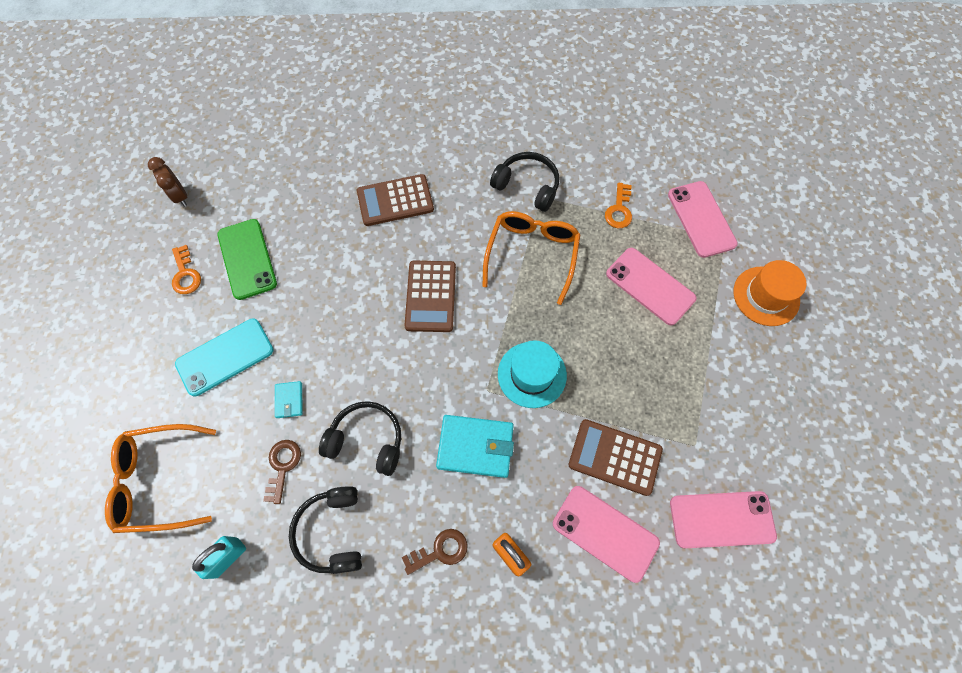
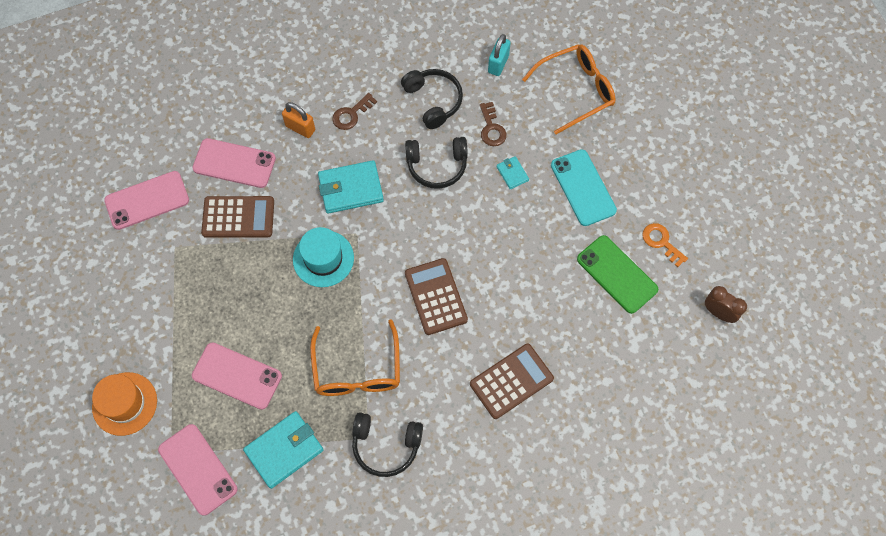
camera: 160 degrees right, 0 degrees up
(225, 357) = (583, 188): turquoise phone -> turquoise phone turned 60 degrees counterclockwise
(619, 210) = (284, 450): orange key -> turquoise wallet

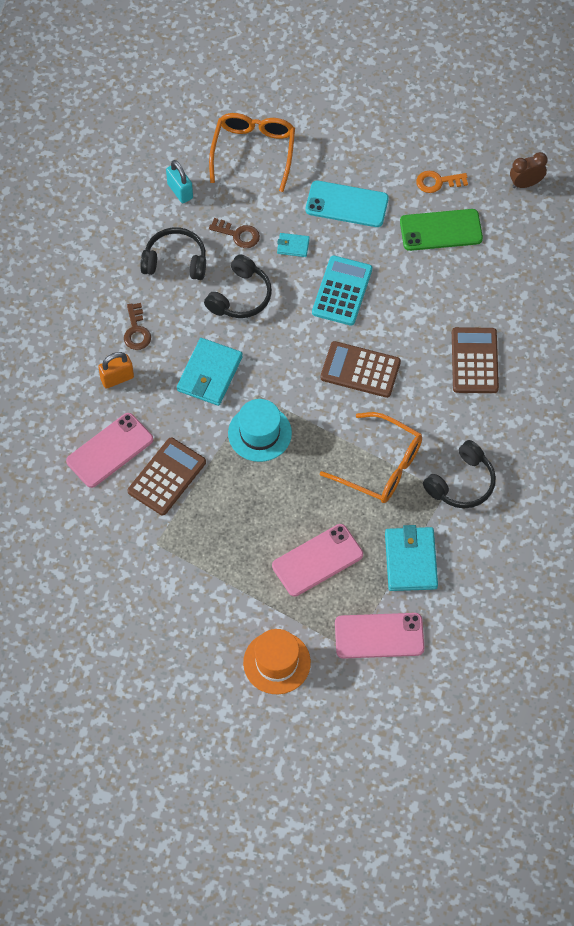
camera: 55 degrees left, 5 degrees down
(147, 200) = (90, 541): pink phone -> none
(499, 236) = (342, 291): none -> turquoise calculator

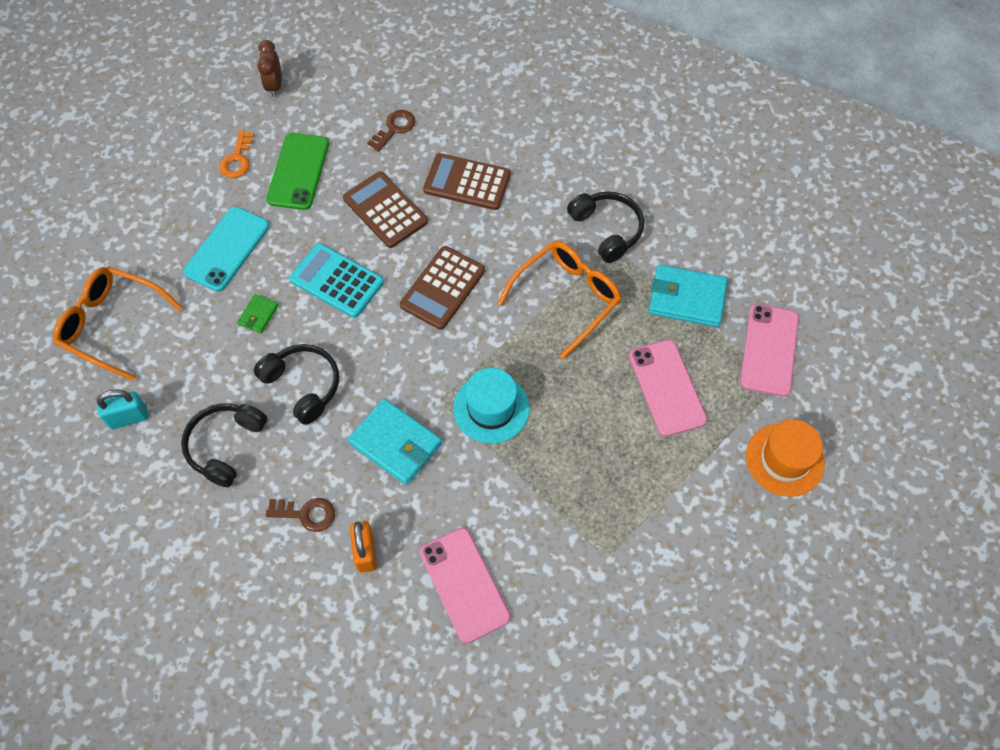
camera: 75 degrees left, 0 degrees up
(167, 477) = (519, 524): brown calculator -> brown calculator (385, 210)
(238, 234) = (218, 368): brown key -> brown key (394, 128)
(293, 246) = (258, 315): turquoise wallet -> green wallet

